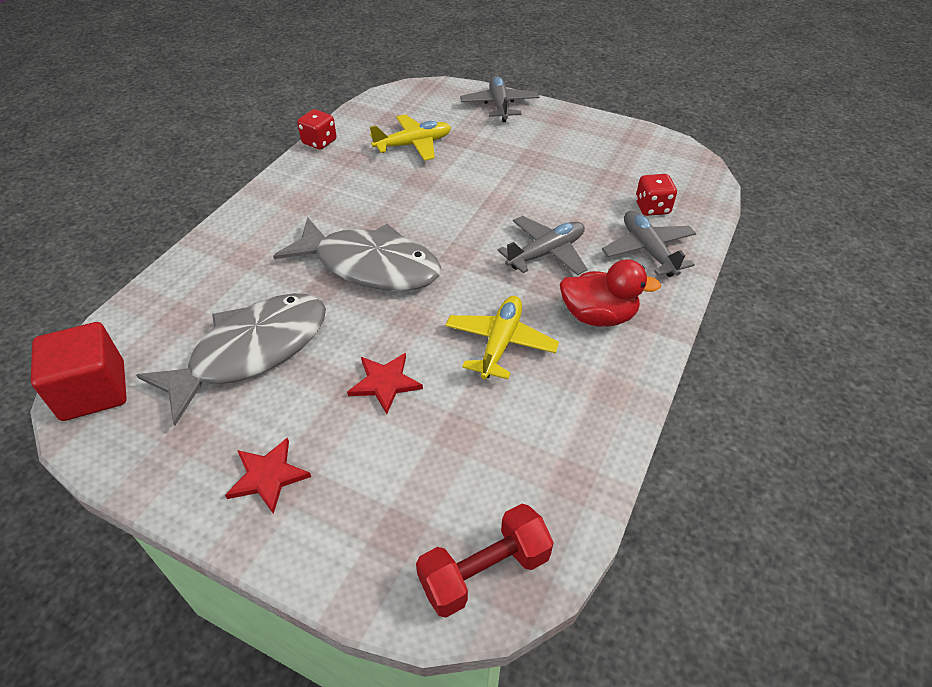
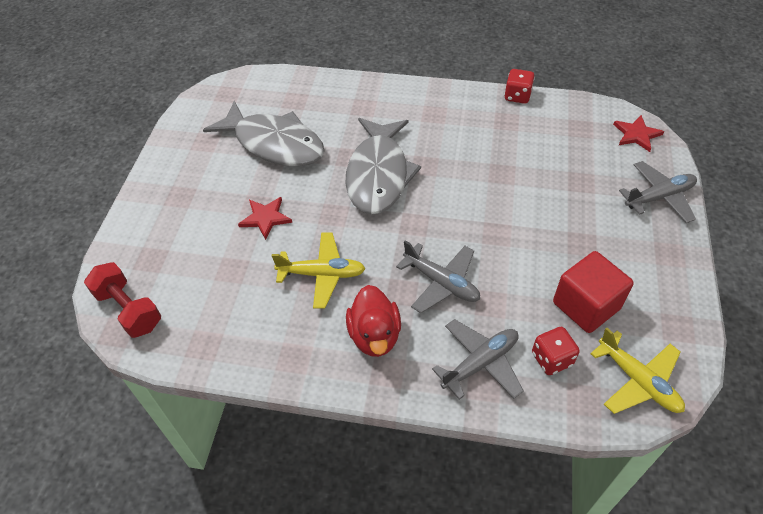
camera: 75 degrees right, 5 degrees up
(94, 391) = (226, 91): red cube -> red cube (586, 306)
(268, 476) = (181, 186): red star -> red star (636, 134)
(413, 145) = (549, 154): yellow plane -> yellow plane (638, 381)

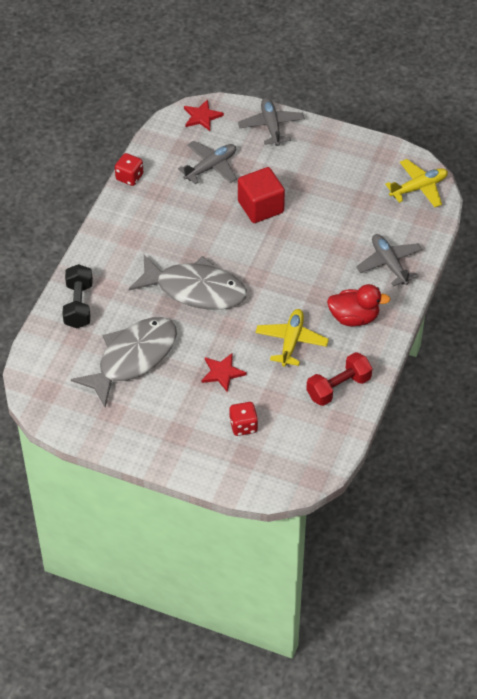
camera: 80 degrees left, 0 degrees up
(129, 309) = (294, 470): red dumbbell -> red dumbbell (338, 387)
(335, 94) = (78, 305): none -> black dumbbell
(441, 283) = (317, 271): grey plane -> grey plane (211, 167)
(551, 359) = (394, 226): red dice -> red dice (243, 426)
(586, 306) = (356, 196): red cube -> red cube (260, 207)

